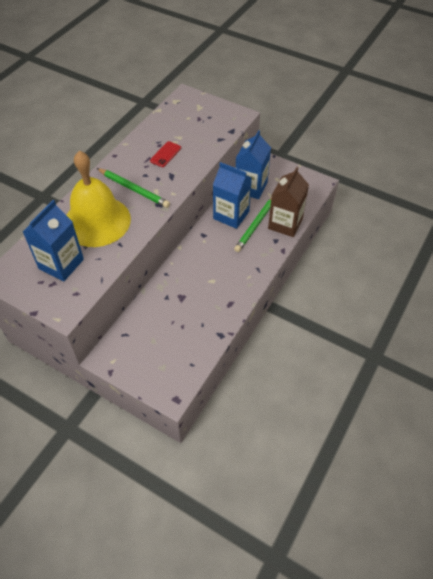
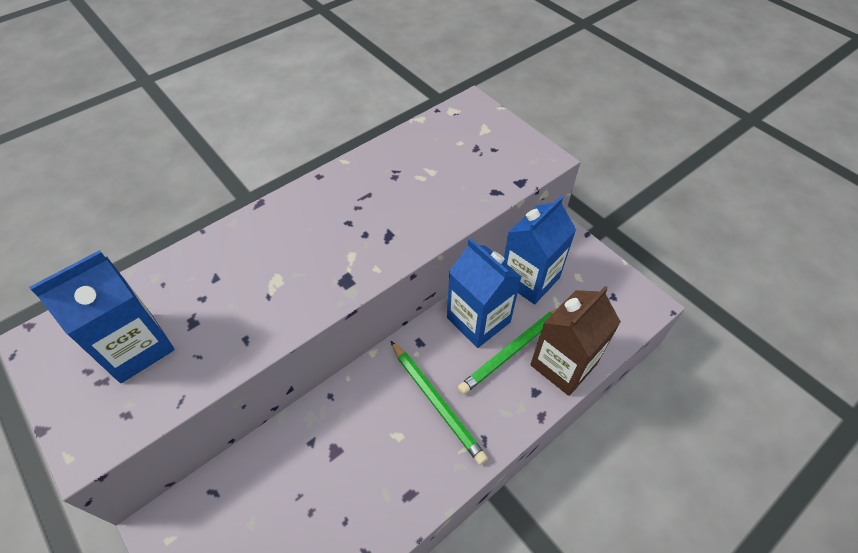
camera: 20 degrees right, 0 degrees up
(97, 221) = (233, 284): yellow bell -> none
(133, 189) = (318, 243): green pencil -> green pencil (436, 402)
(165, 154) = (397, 195): red phone -> none

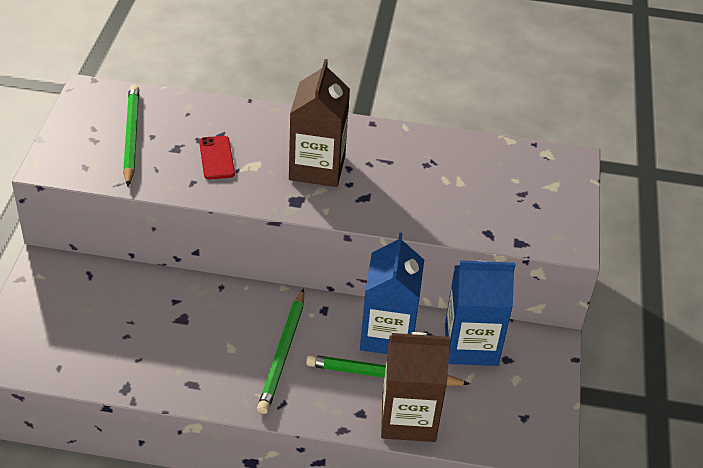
camera: 45 degrees right, 10 degrees down
(136, 347) = (131, 137): blue carton -> green pencil
(238, 301) = (216, 158): none -> red phone
(326, 241) = (317, 167): none -> brown carton

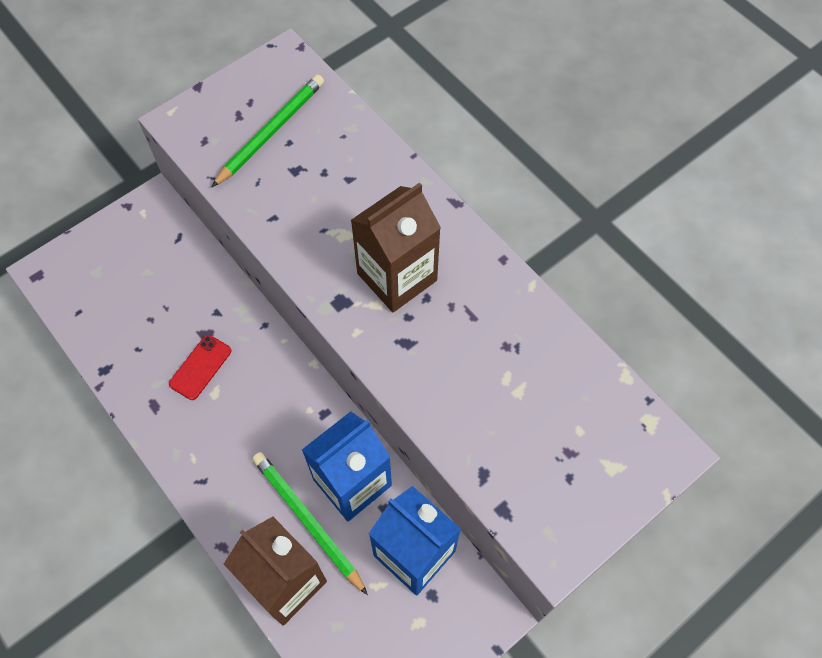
camera: 45 degrees right, 20 degrees up
(216, 158) = (319, 204): red phone -> red phone (200, 367)
(282, 353) = (248, 431): green pencil -> none

